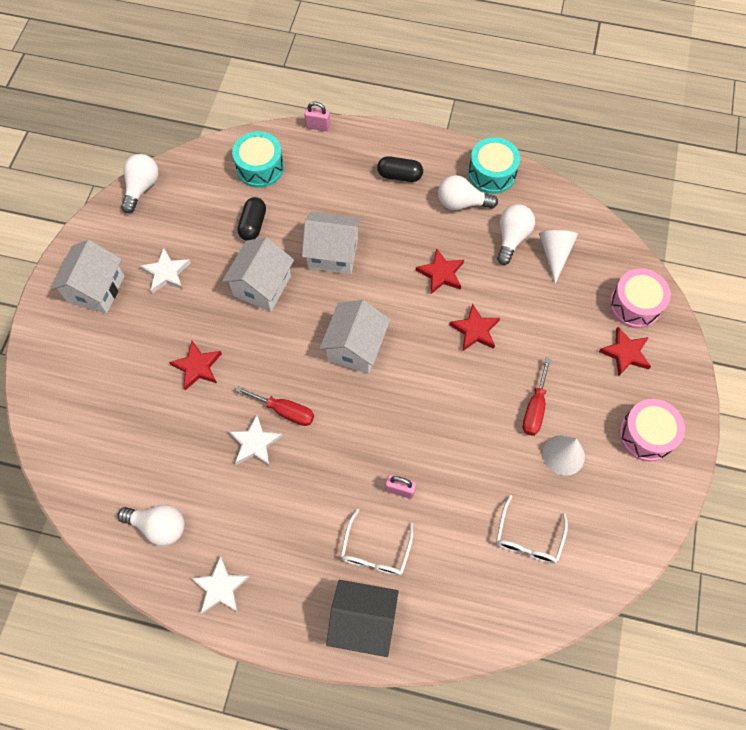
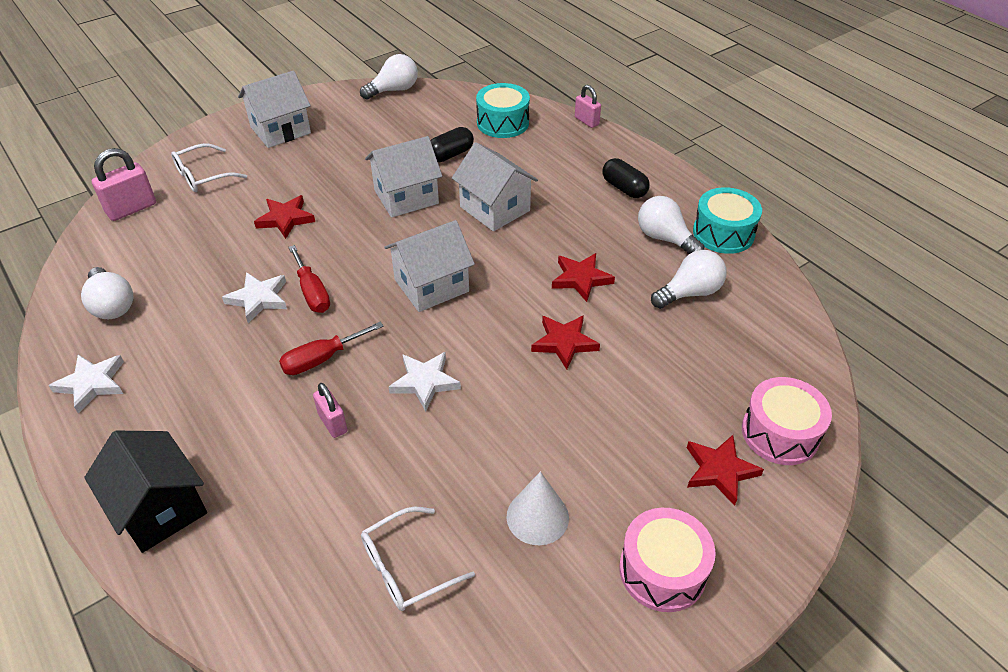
camera: 40 degrees right, 20 degrees down
(68, 443) = (131, 209): none -> pink padlock
(166, 273) = (343, 148): white star -> white star (424, 382)
(375, 551) = (247, 457): white glasses -> white glasses (203, 176)
(534, 408) = (553, 450): red screwdriver -> red screwdriver (321, 359)
(554, 254) = (725, 332): white cone -> none

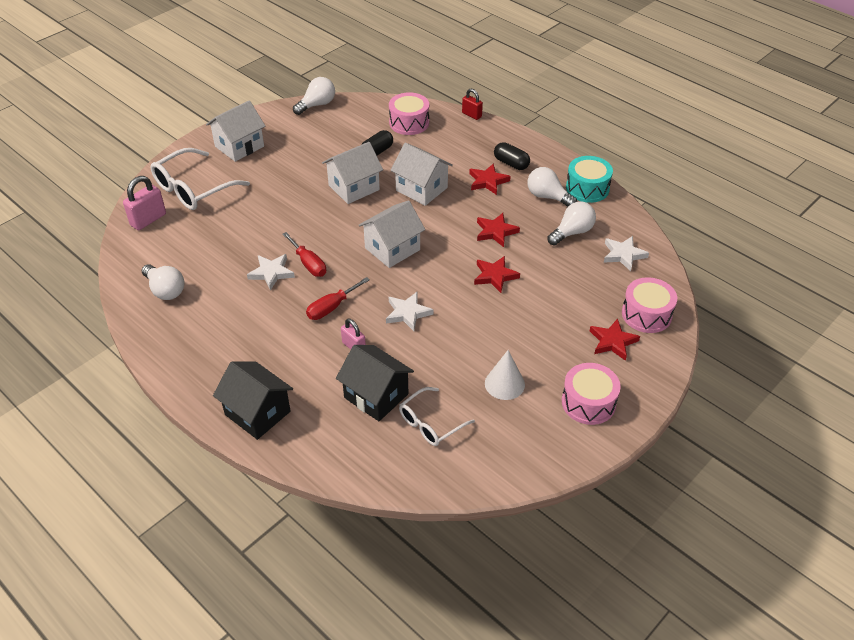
camera: 10 degrees left, 0 degrees up
(92, 384) = (175, 344): white star -> white star (623, 255)
(203, 176) = (193, 189): white glasses -> white glasses, size x1.62
(285, 219) = (269, 214): red star -> red star (488, 181)
(339, 507) = (376, 396): none -> black house
(503, 123) = (409, 123): turquoise drum -> pink drum
(586, 121) = (471, 115): pink padlock -> red padlock

